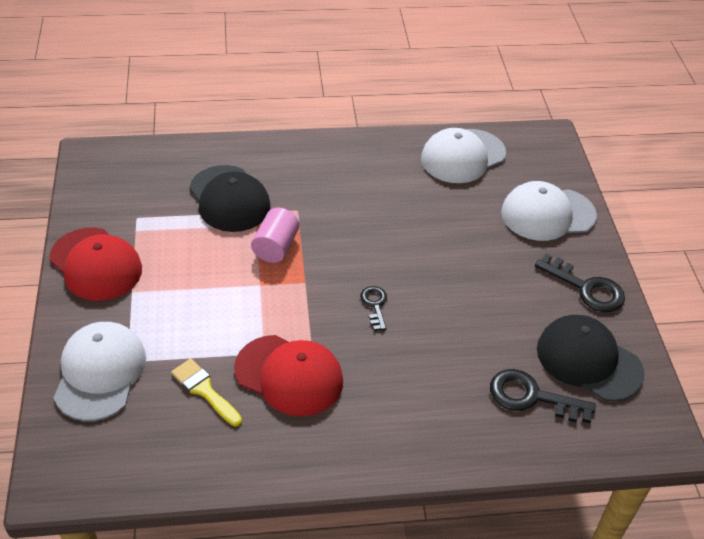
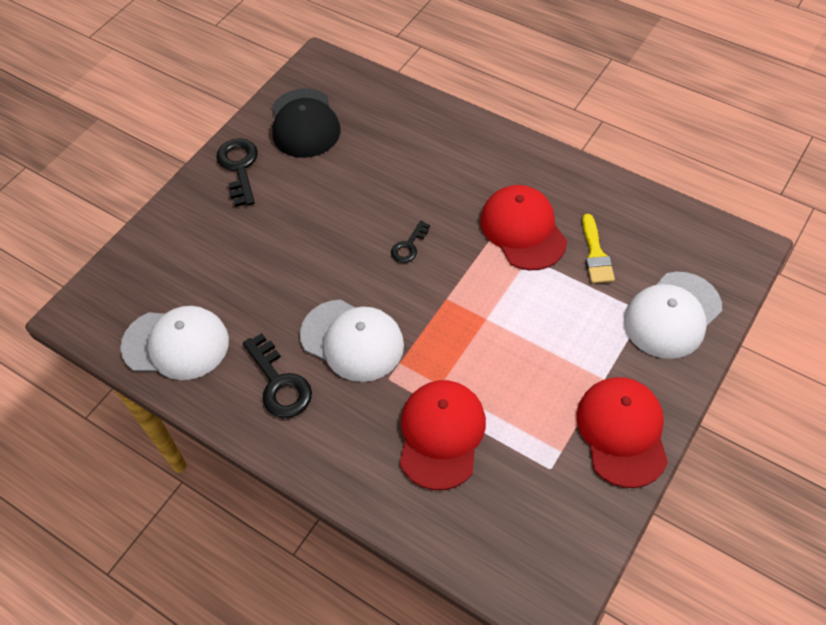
camera: 135 degrees left, 10 degrees up
(229, 199) = (441, 434): black cap -> red cap
(275, 247) = (442, 349): pink cylinder -> none
(532, 397) = (369, 124): black key -> black key (279, 383)
(547, 214) = (184, 240): white cap -> white cap (352, 340)

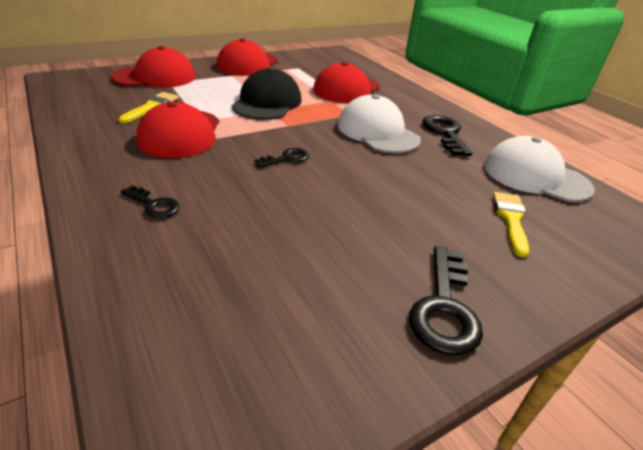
camera: 160 degrees left, 20 degrees down
(201, 265) = (511, 219): none -> yellow brush
(304, 123) = (308, 332): black cap -> black cap (267, 102)
(454, 152) = (154, 205): none -> black key
(672, 315) = (155, 77): white cap -> red cap

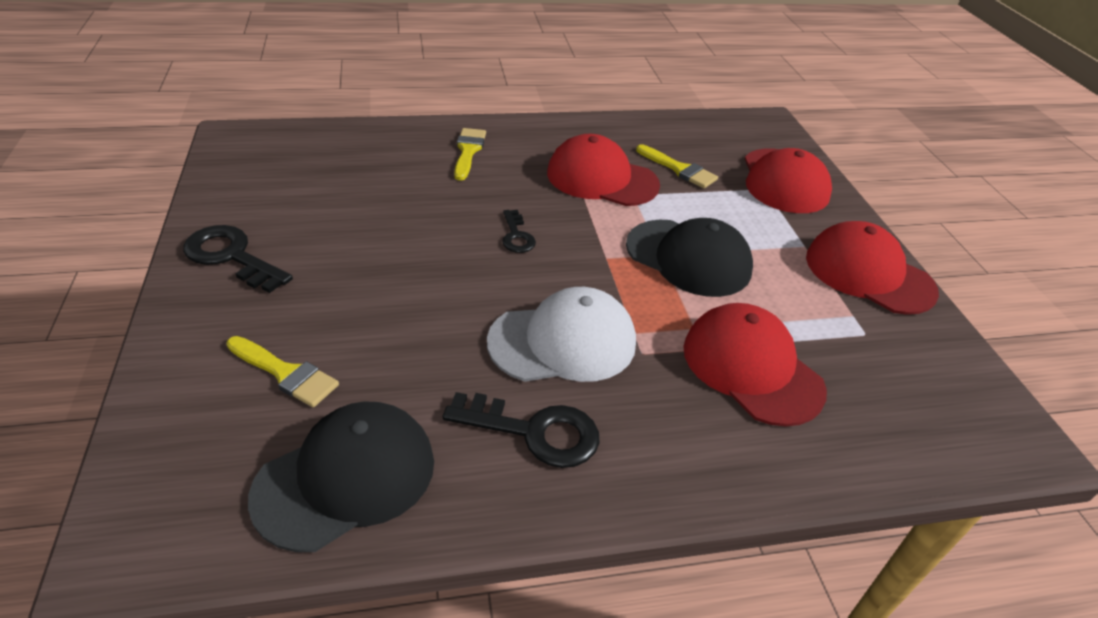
camera: 110 degrees right, 5 degrees up
(154, 205) = (468, 151): black key -> yellow brush
(535, 176) = (346, 477): white cap -> black cap

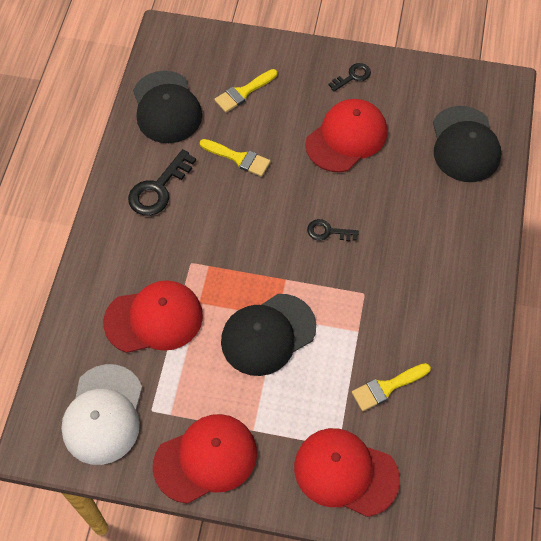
camera: 115 degrees right, 20 degrees up
(231, 257) = (352, 76): black key -> black key, size x0.58
(337, 154) = (465, 144): none -> black cap
(468, 151) = (451, 232): yellow brush -> yellow brush (238, 158)
(563, 342) = (216, 224): white cap -> white cap (103, 414)
(602, 179) = (387, 317): red cap -> red cap (346, 137)

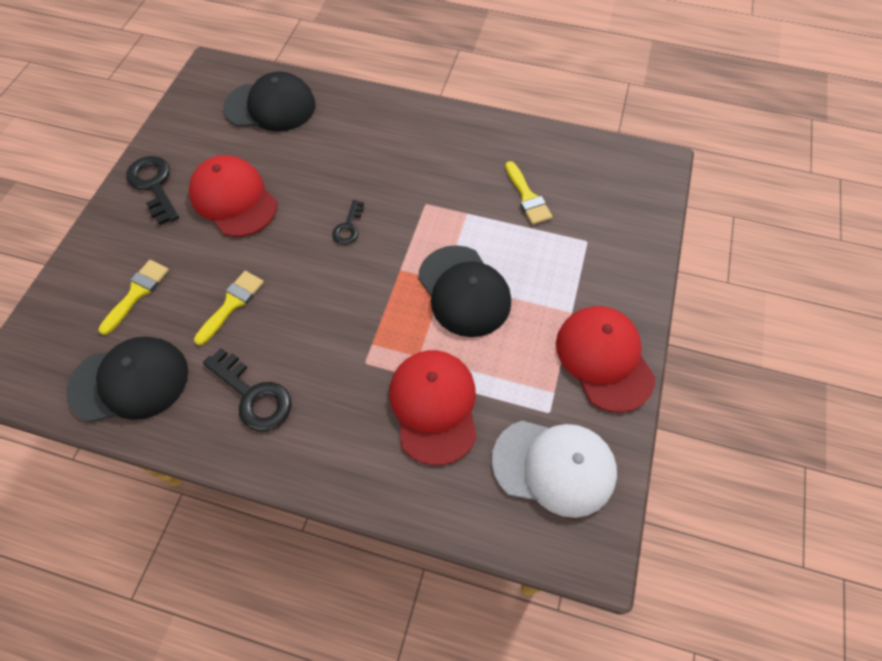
camera: 85 degrees left, 0 degrees up
(243, 92) = (137, 293): yellow brush -> yellow brush turned 120 degrees counterclockwise
(345, 473) = (613, 238): red cap -> none
(352, 76) = (154, 185): black key -> black key, size x1.71

